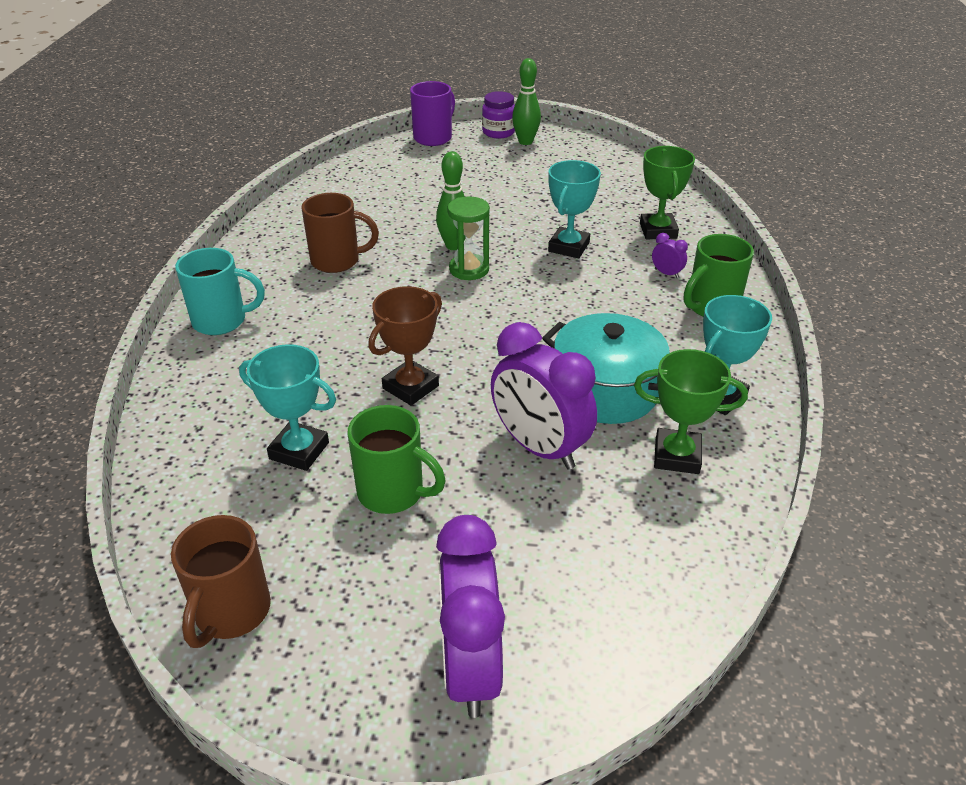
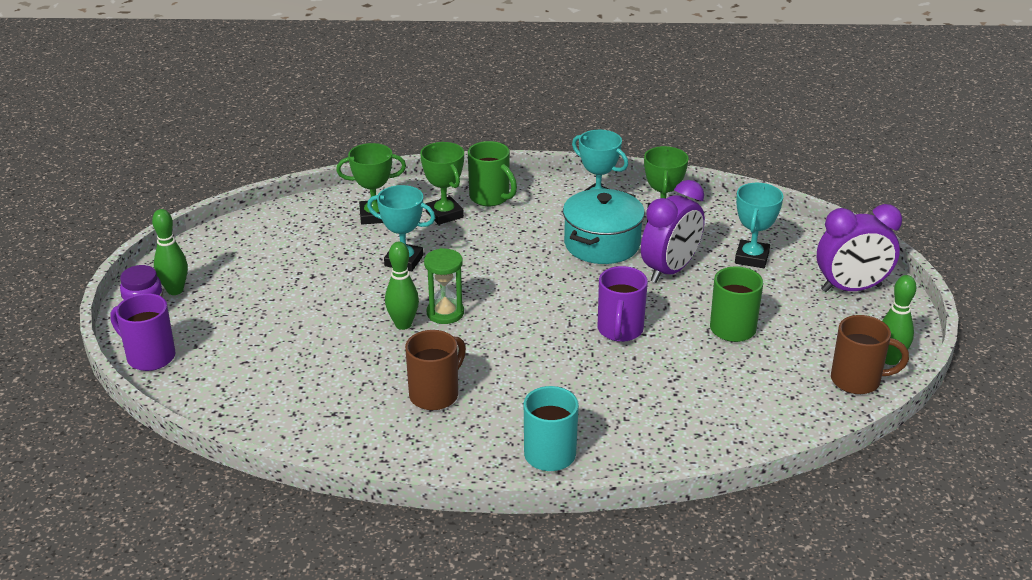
camera: 95 degrees left, 5 degrees down
(265, 672) = (890, 359): none -> green bowling pin
(299, 450) = (707, 376): turquoise trophy -> turquoise trophy (751, 258)
(337, 261) = (435, 394): brown mug -> brown mug turned 45 degrees clockwise
(410, 387) = (620, 331): brown trophy -> purple mug
(666, 273) = (444, 214): purple clock -> green trophy

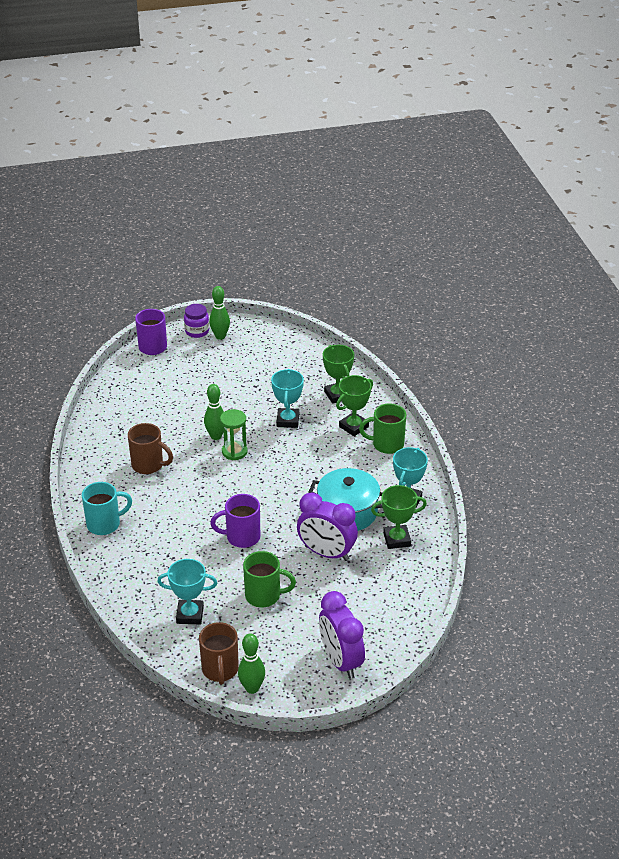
camera: 75 degrees right, 5 degrees up
(490, 198) = (386, 444): green mug -> green mug turned 60 degrees clockwise
(751, 258) = (362, 597): turquoise trophy -> turquoise trophy (190, 614)

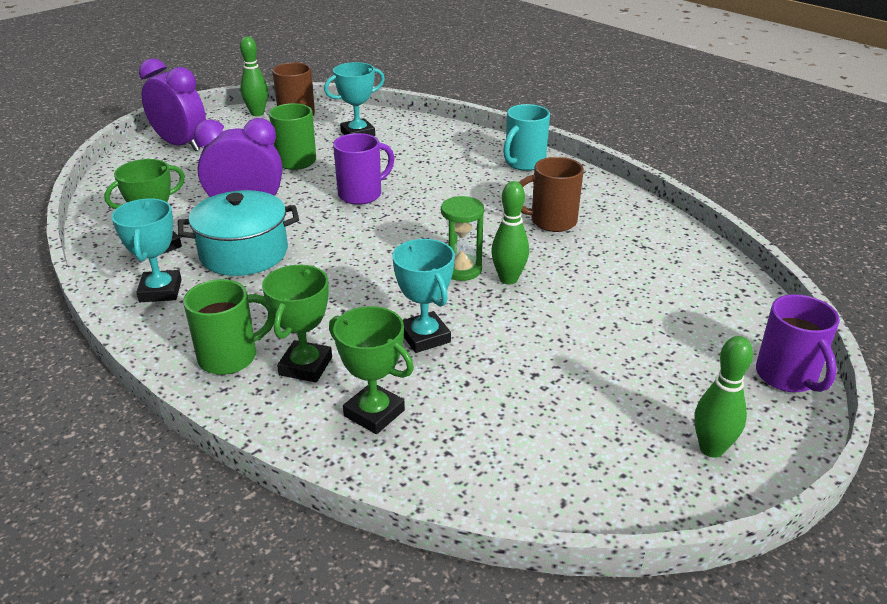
camera: 150 degrees right, 5 degrees down
(197, 331) = (765, 441): purple jar -> none

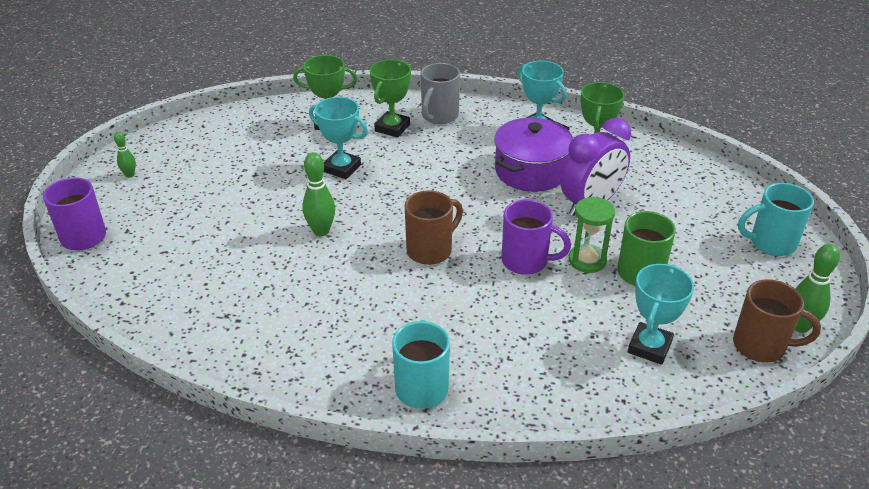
camera: 145 degrees right, 5 degrees up
(180, 145) = (770, 243): purple clock -> turquoise mug
(230, 357) = (439, 116): green mug -> grey mug
(244, 253) = (531, 171): turquoise pot -> purple pot
(306, 366) = (392, 128): green trophy -> green trophy turned 45 degrees clockwise
(362, 194) = (526, 261): purple mug -> purple mug turned 90 degrees counterclockwise
(461, 269) = (364, 224): green hourglass -> green hourglass (587, 260)
(551, 221) = (329, 307): brown mug -> brown mug (431, 250)
(711, 449) = (130, 175): green bowling pin -> green bowling pin, size x0.59

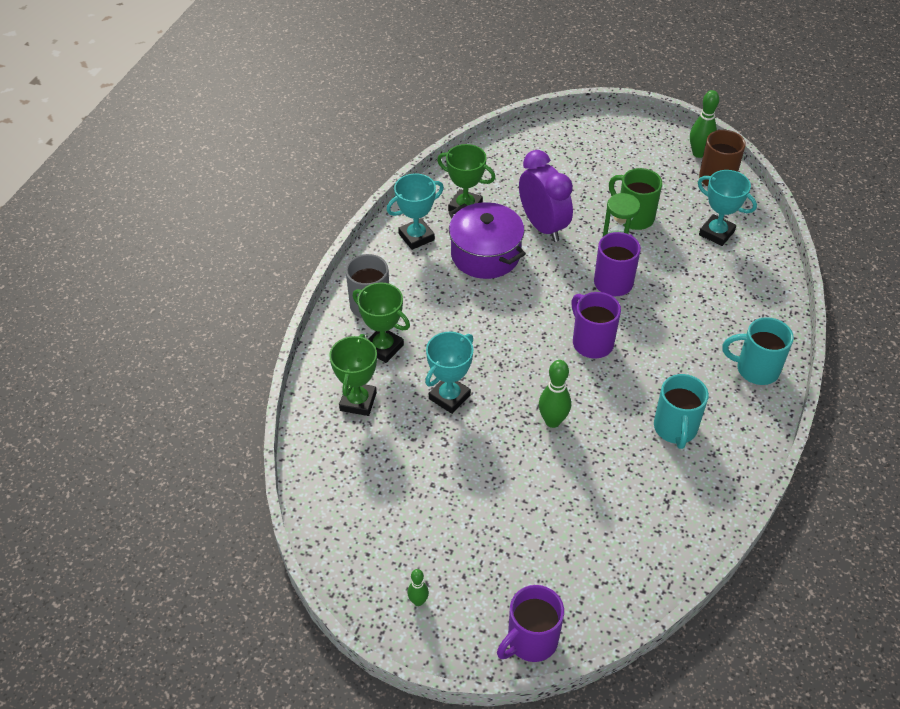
camera: 80 degrees left, 10 degrees up
(431, 250) = (591, 342): brown mug -> purple mug
(770, 243) = (608, 139): turquoise mug -> turquoise mug (675, 429)

